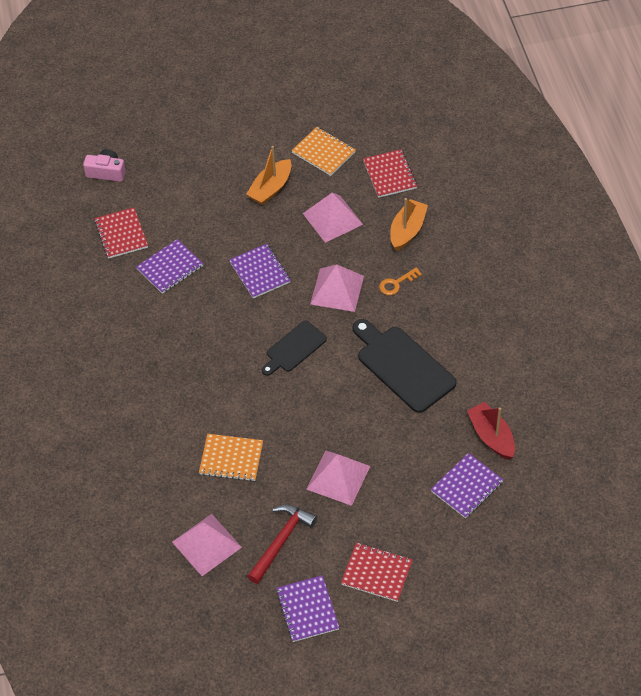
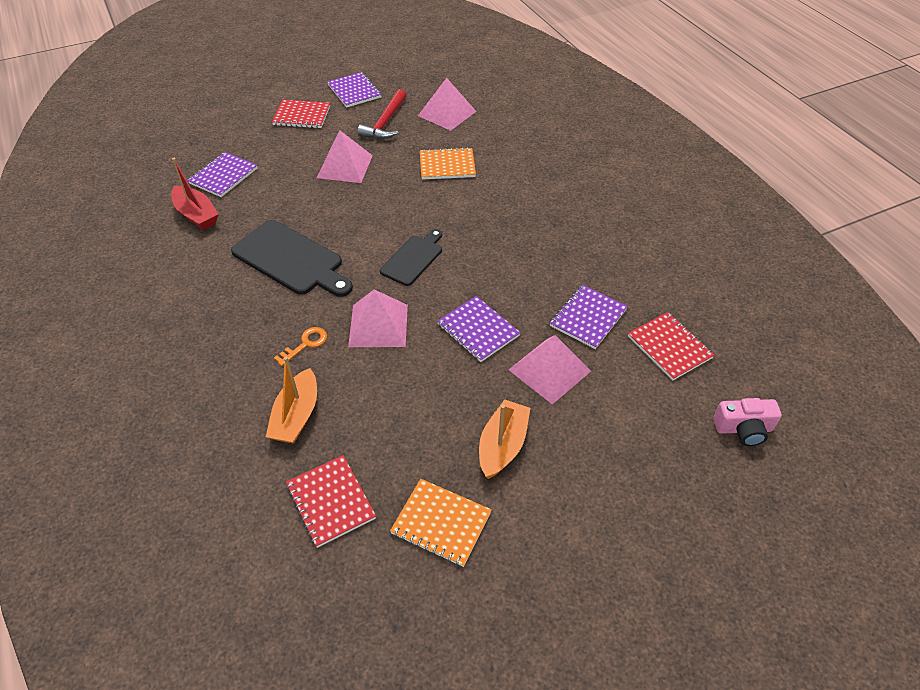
camera: 165 degrees right, 5 degrees down
(332, 218) = (403, 415): pink pyramid -> pink pyramid (549, 370)

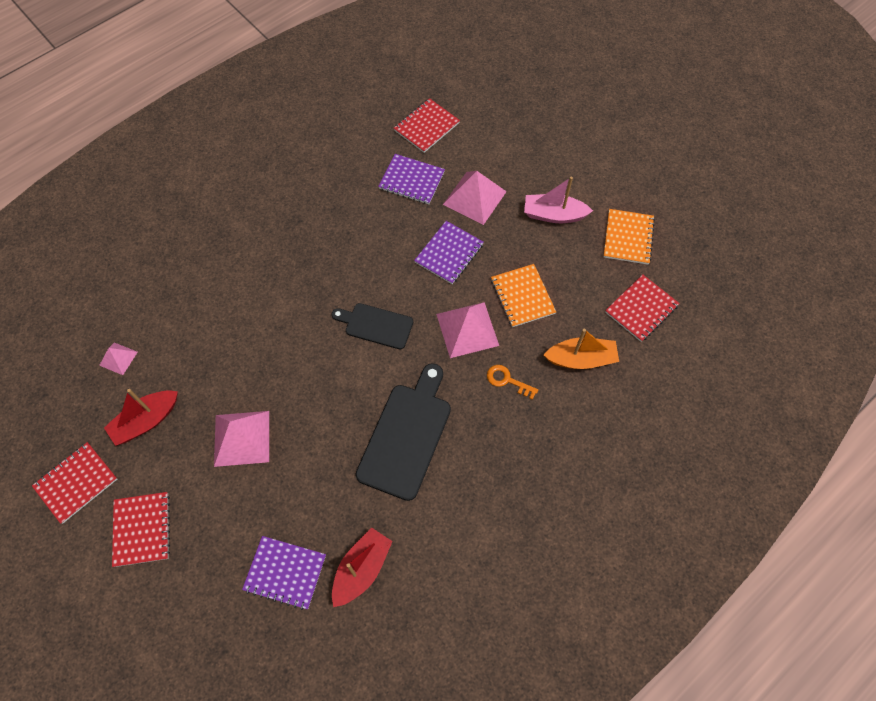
camera: 105 degrees left, 15 degrees up
(354, 91) = (76, 483): purple notebook -> red notebook
(385, 122) = (146, 421): red hammer -> red boat
(447, 113) = (118, 358): pink pyramid -> pink pyramid, size x0.53
(447, 165) = (222, 333): orange notebook -> orange notebook (522, 296)
(502, 445) = (553, 215): orange boat -> pink boat
(743, 429) = (487, 83): pink camera -> none

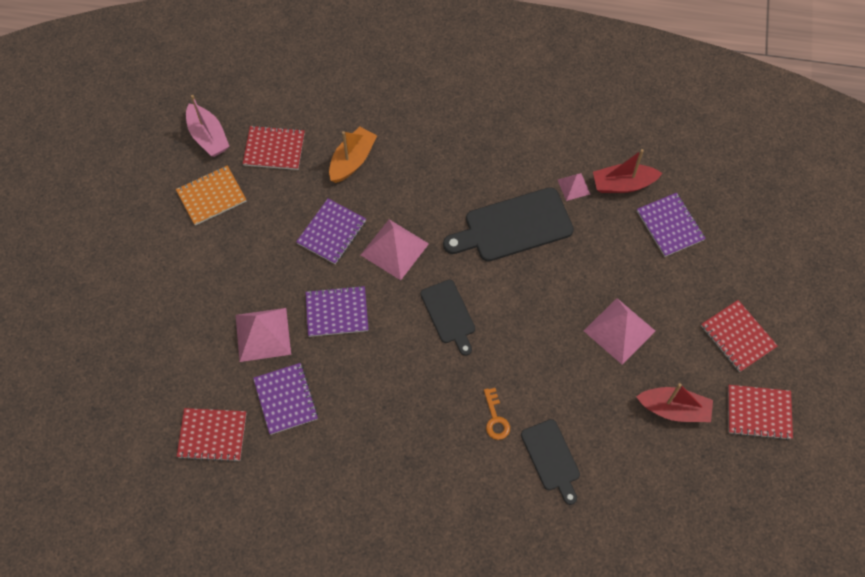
camera: 130 degrees left, 0 degrees up
(118, 358) = (654, 482): pink pyramid -> pink pyramid (573, 186)
(142, 529) = (737, 336): red notebook -> red notebook turned 75 degrees counterclockwise
(205, 306) = (551, 458): none -> black cutting board
(507, 380) = (412, 194): orange key -> orange key (495, 418)
(522, 296) = (331, 232): orange notebook -> purple notebook
(553, 215) = (231, 262): pink boat -> pink boat (208, 137)
(581, 359) = (352, 160): orange boat -> orange boat turned 75 degrees clockwise

